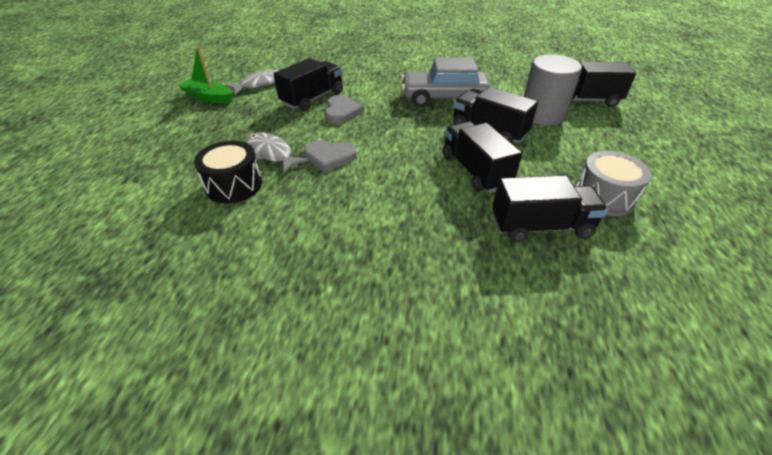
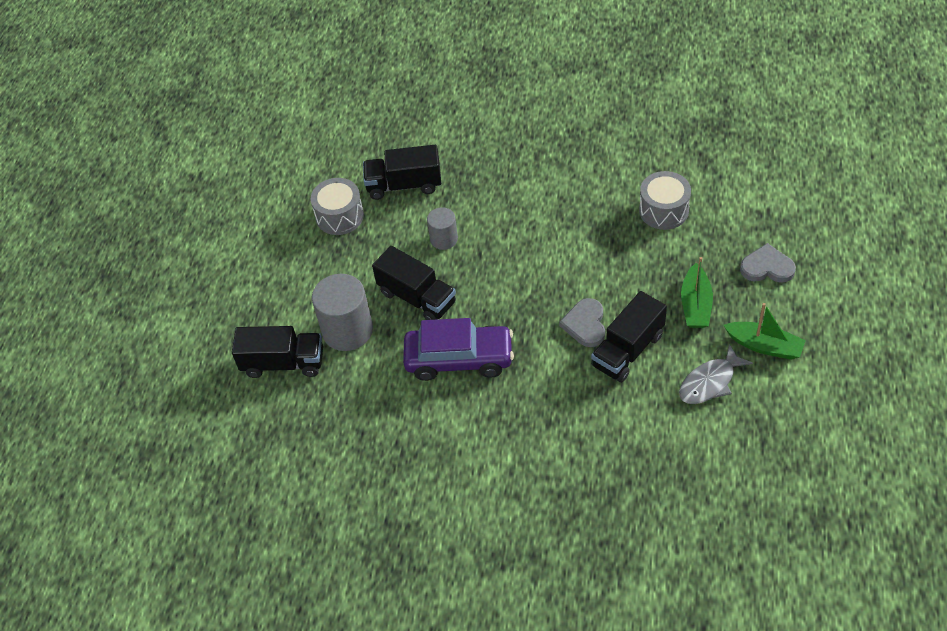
camera: 175 degrees left, 10 degrees up
(234, 185) = (663, 210): black drum -> grey drum
(246, 119) = (695, 305): none -> green boat
(271, 153) = (644, 251): grey fish -> none
(329, 157) = (584, 249): grey heart -> grey heart (767, 267)
(443, 98) = (459, 359): grey car -> purple car
(475, 171) = (444, 239): black truck -> grey cylinder

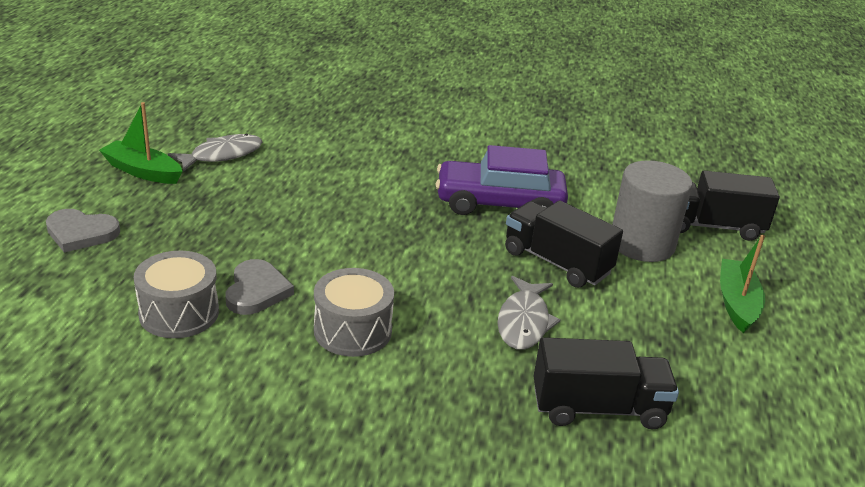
camera: 175 degrees right, 20 degrees down
(339, 216) = (697, 375): grey drum -> grey drum (352, 330)
(444, 239) = (524, 322): grey cylinder -> grey fish
(585, 324) = (342, 212): grey heart -> grey heart (256, 291)
(628, 350) = (300, 187): black truck -> none
(695, 305) = (198, 212): green boat -> green boat (737, 303)

